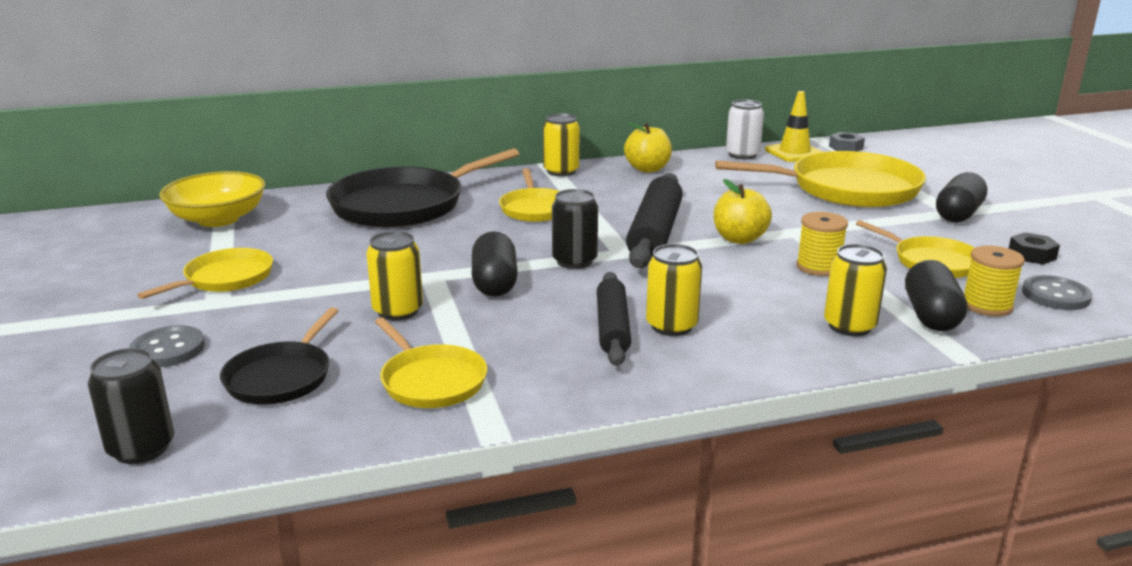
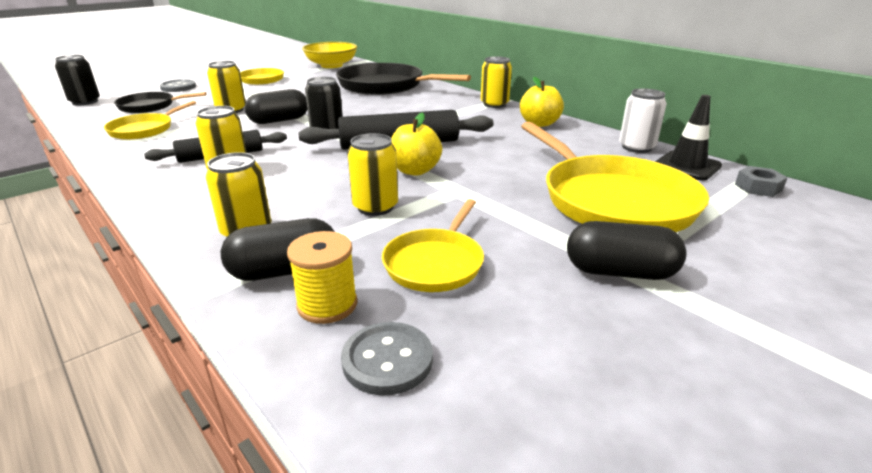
camera: 65 degrees right, 5 degrees up
(535, 209) = (411, 110): yellow pan -> none
(794, 153) = (687, 166): yellow traffic cone -> black traffic cone
(818, 267) = (375, 207): yellow spool -> yellow can
(1032, 255) = (525, 337): black nut -> none

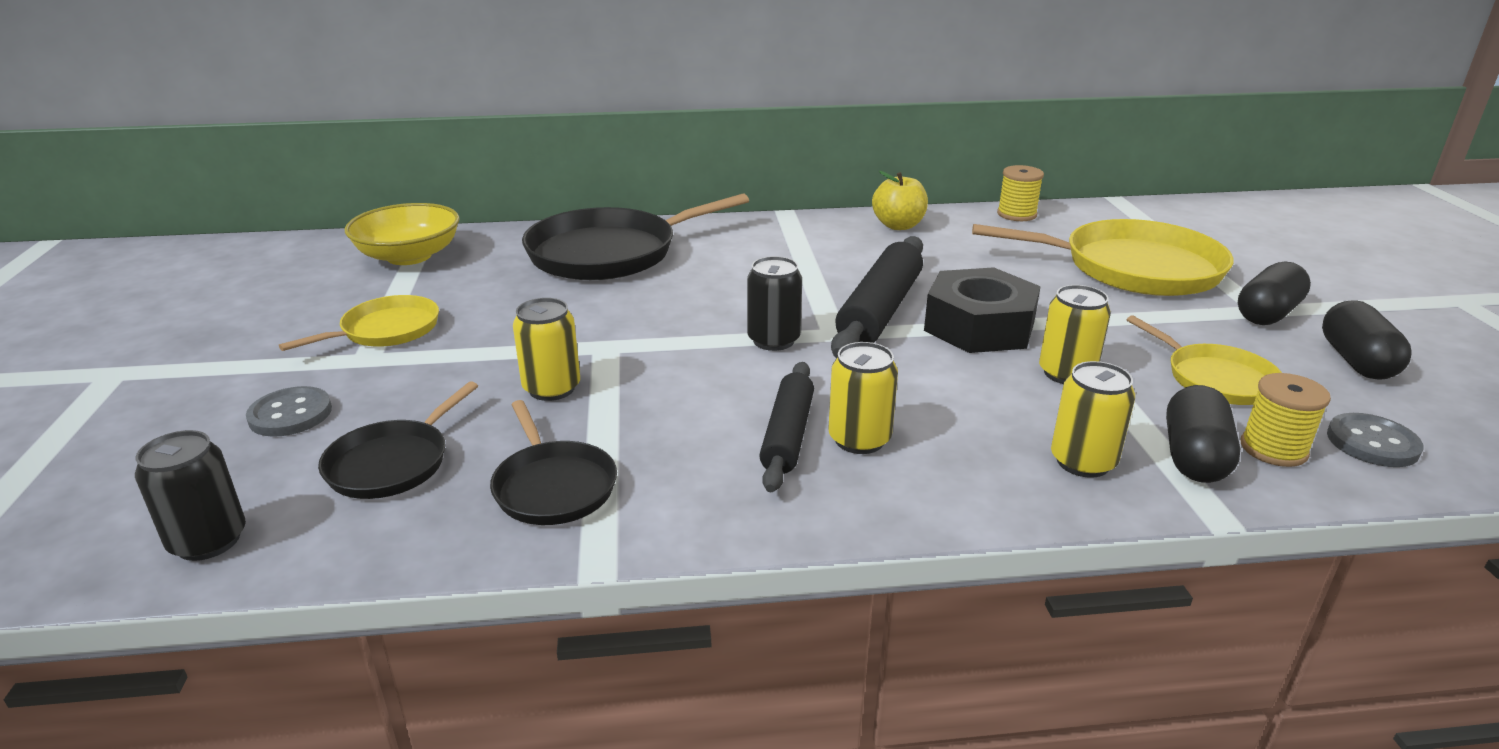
camera: 55 degrees left, 0 degrees up
(144, 130) = (553, 486): yellow pan -> black pan
(279, 120) = (672, 362): black capsule -> black capsule (1356, 361)
(415, 171) = (979, 326): yellow apple -> black nut
(494, 104) = (798, 222): yellow can -> none
(636, 147) = (1016, 214): white can -> yellow spool
(687, 166) = (1080, 215): black traffic cone -> none
(758, 187) = (1146, 212): grey nut -> none

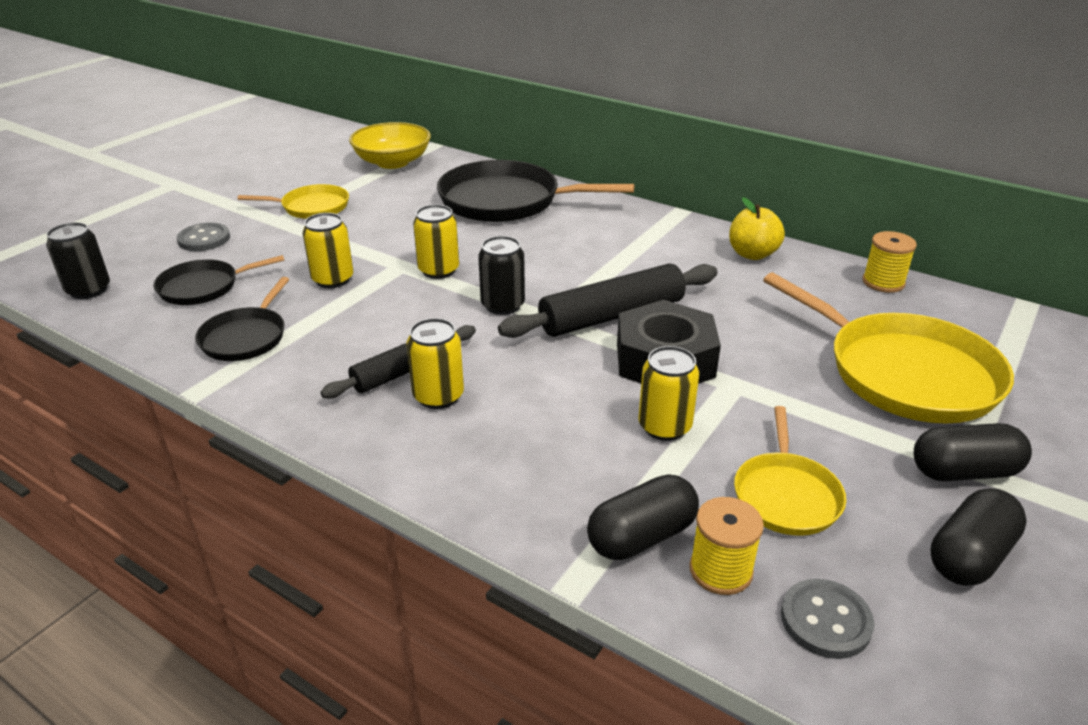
camera: 40 degrees right, 5 degrees up
(1083, 462) = (552, 491): yellow can -> yellow can (438, 270)

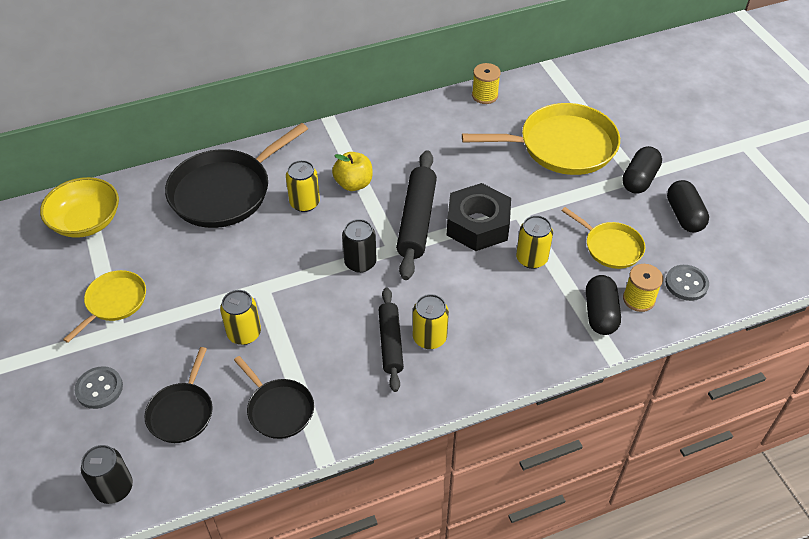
camera: 55 degrees left, 15 degrees up
(438, 270) = (287, 273): yellow can -> yellow can (304, 203)
(752, 254) = (409, 123): yellow apple -> yellow apple (353, 184)

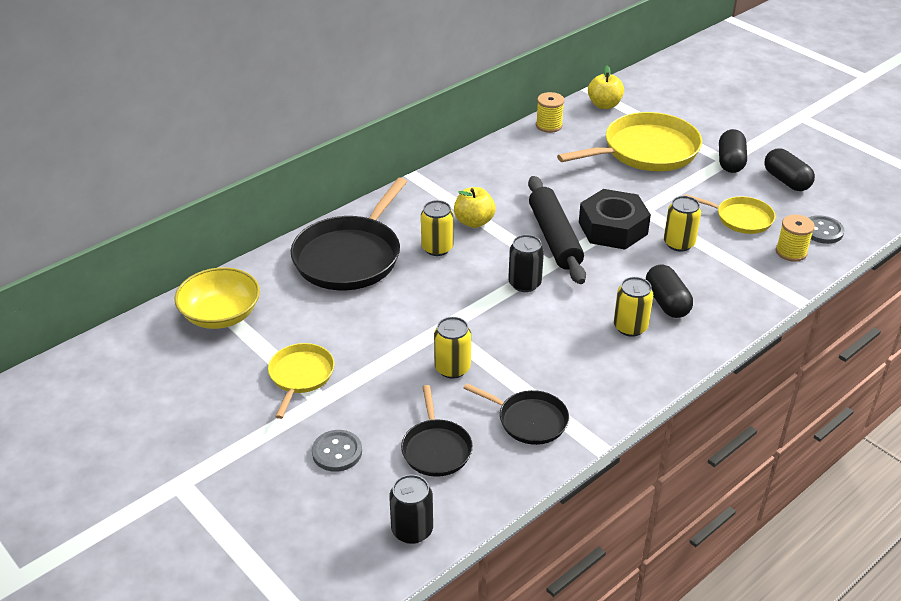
camera: 20 degrees left, 10 degrees down
(390, 343) = (597, 340): black rolling pin -> none
(552, 85) = (604, 105): none -> yellow apple
(600, 314) = (766, 271): black capsule -> black capsule (667, 302)

